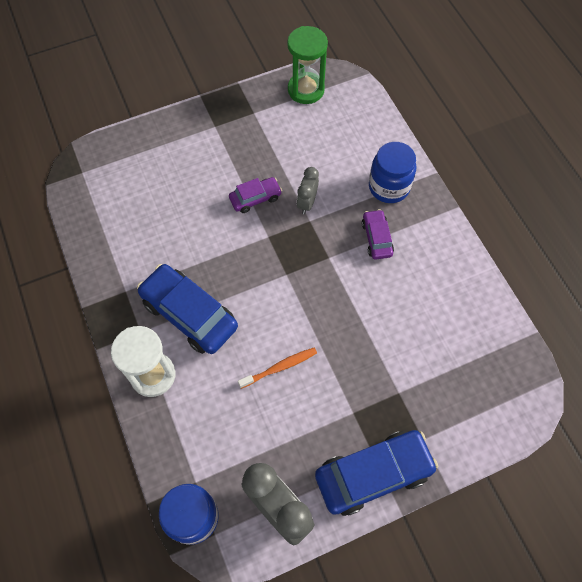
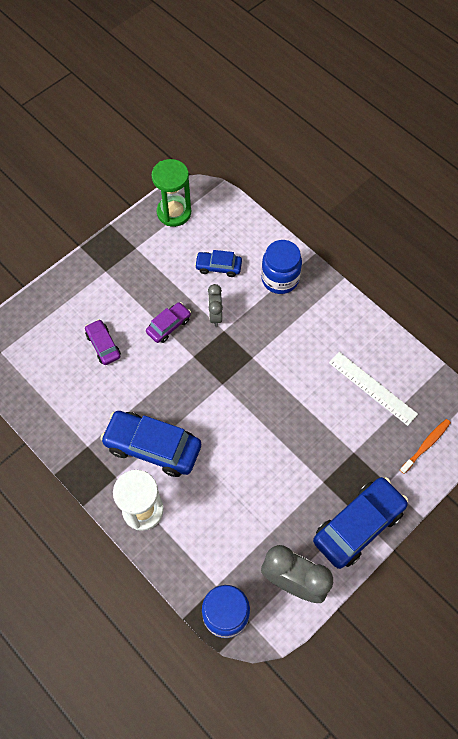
camera: 20 degrees left, 0 degrees up
(280, 367) = (248, 465): orange toothbrush -> orange toothbrush (426, 445)
(329, 156) = (218, 267): none -> blue car
(376, 238) = (286, 327): purple car -> purple car (103, 345)
(445, 331) = (372, 388): none -> white ruler

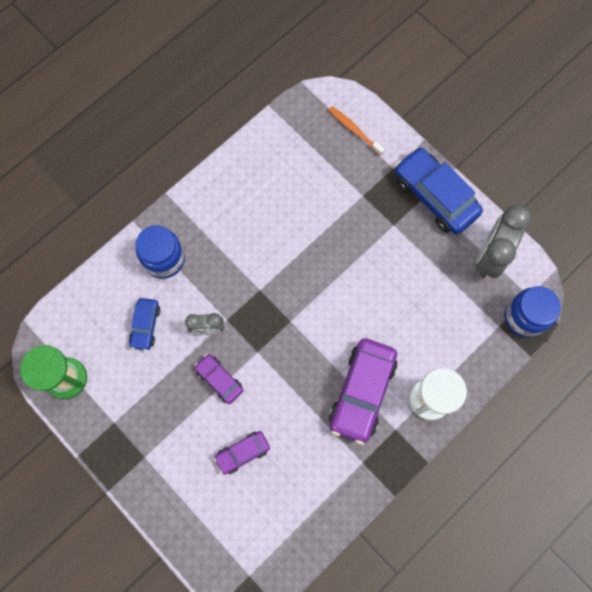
camera: 90 degrees left, 10 degrees up
(152, 447) = (362, 392): blue car -> purple car
(372, 388) = (295, 174): white ruler -> none

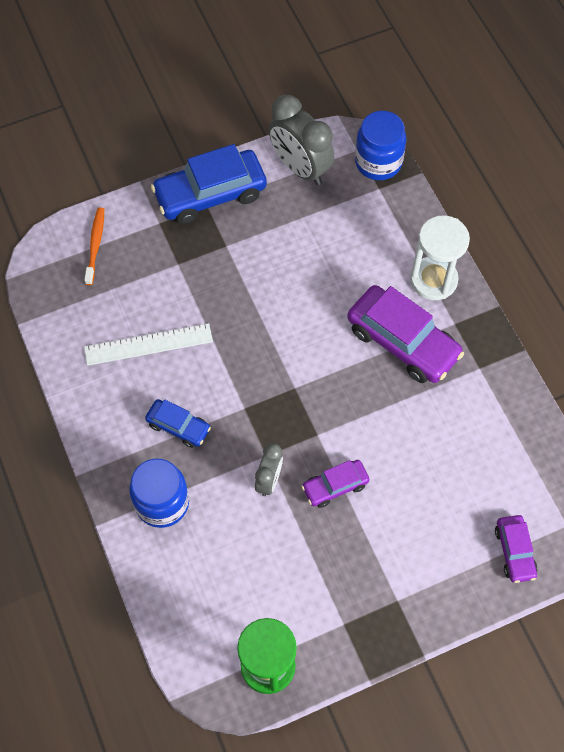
camera: 70 degrees left, 10 degrees down
(145, 326) = (237, 550): blue car -> blue car (178, 426)
(242, 453) = (429, 488): purple car -> purple car (514, 551)
(286, 201) = (148, 344): none -> white ruler
(354, 130) = (95, 245): orange toothbrush -> orange toothbrush turned 120 degrees clockwise

